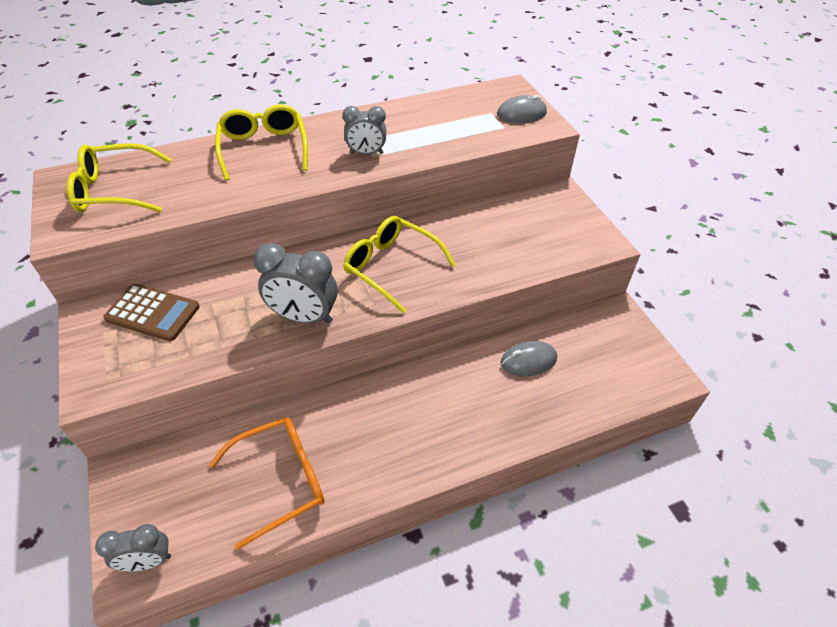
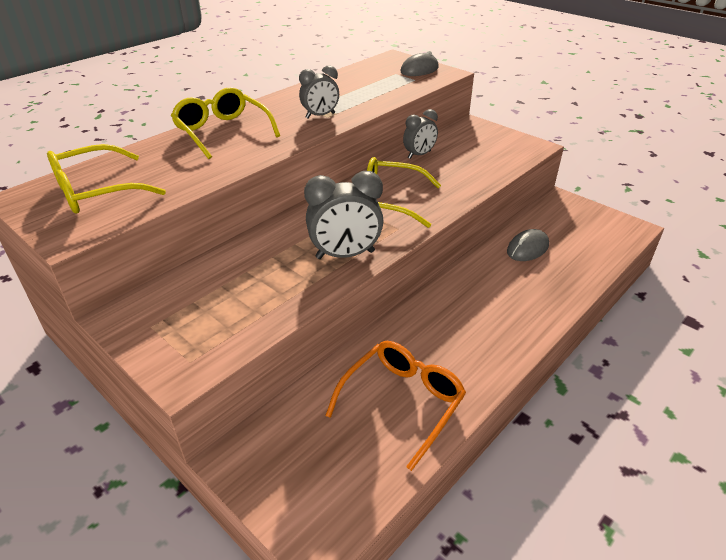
camera: 25 degrees left, 10 degrees down
(148, 561) = (329, 520): grey clock -> grey clock (419, 155)
(153, 313) = (192, 295): brown calculator -> none

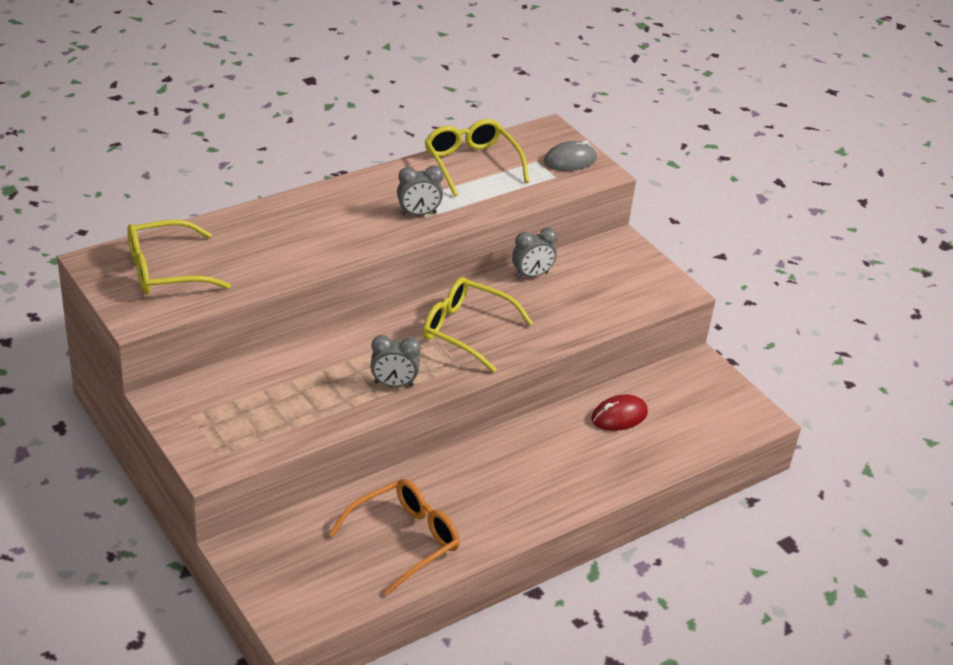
camera: 10 degrees right, 0 degrees up
(222, 132) = (304, 216): yellow glasses -> yellow glasses (471, 164)
(345, 255) = (393, 384): grey clock -> grey clock, size x0.64
(527, 248) = (619, 416): grey mouse -> red mouse

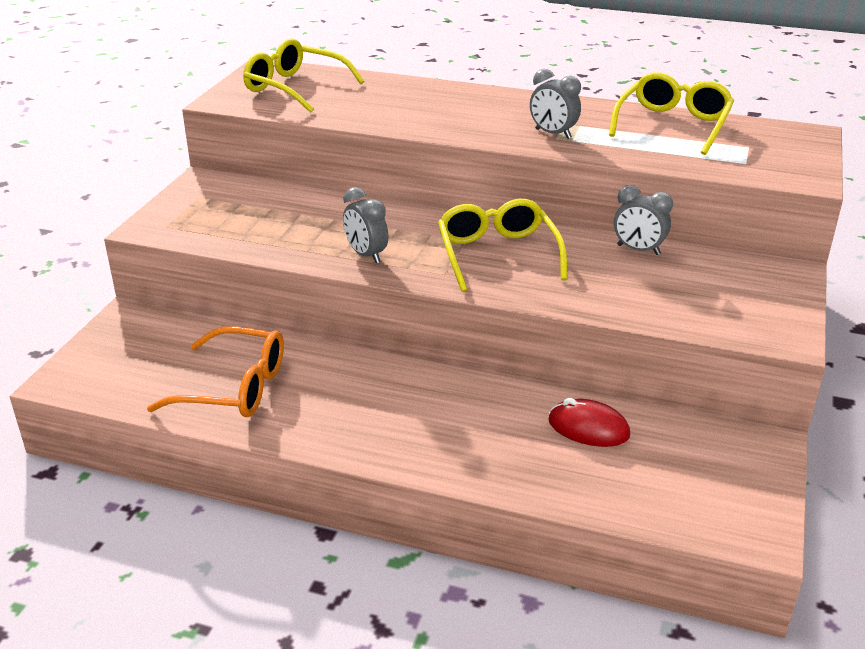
camera: 55 degrees right, 5 degrees down
(570, 160) = (786, 159): grey mouse -> none

